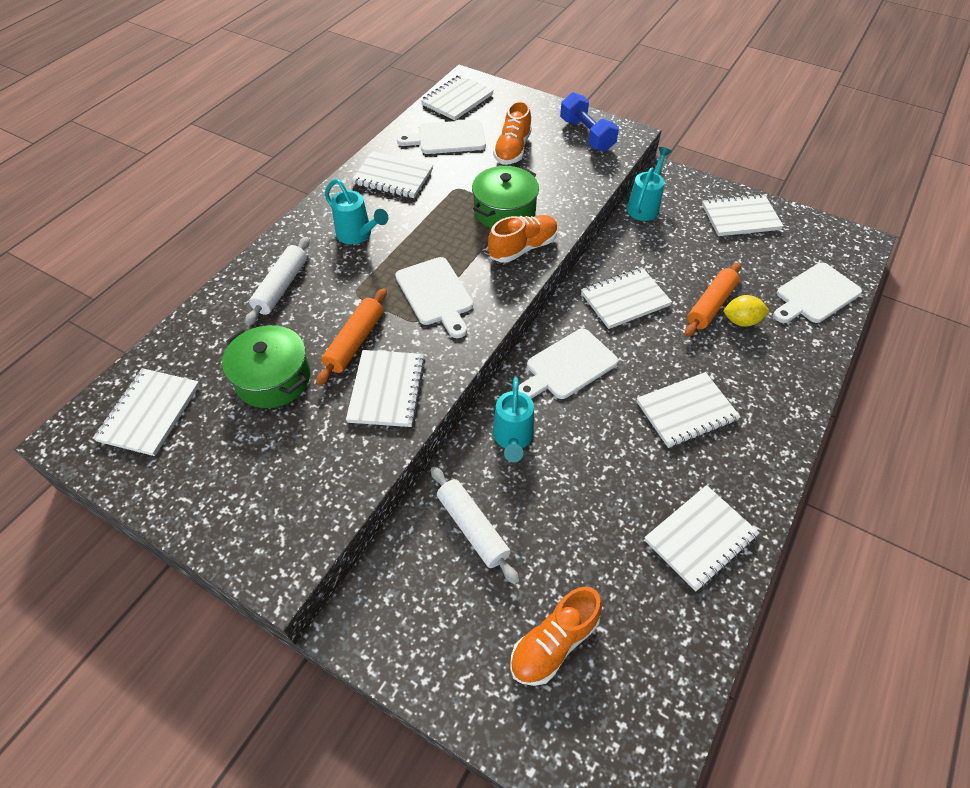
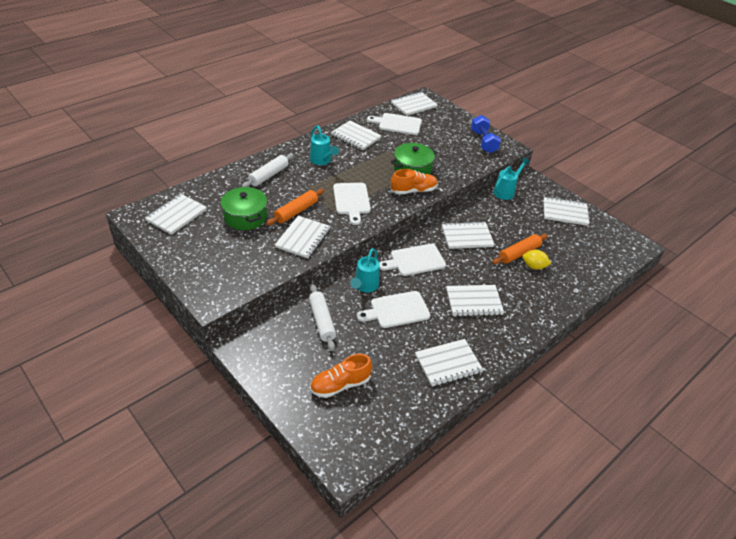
camera: 15 degrees right, 10 degrees down
(512, 149) = (433, 139): orange shoe -> none
(815, 295) = (590, 265): white cutting board -> white cutting board (396, 310)

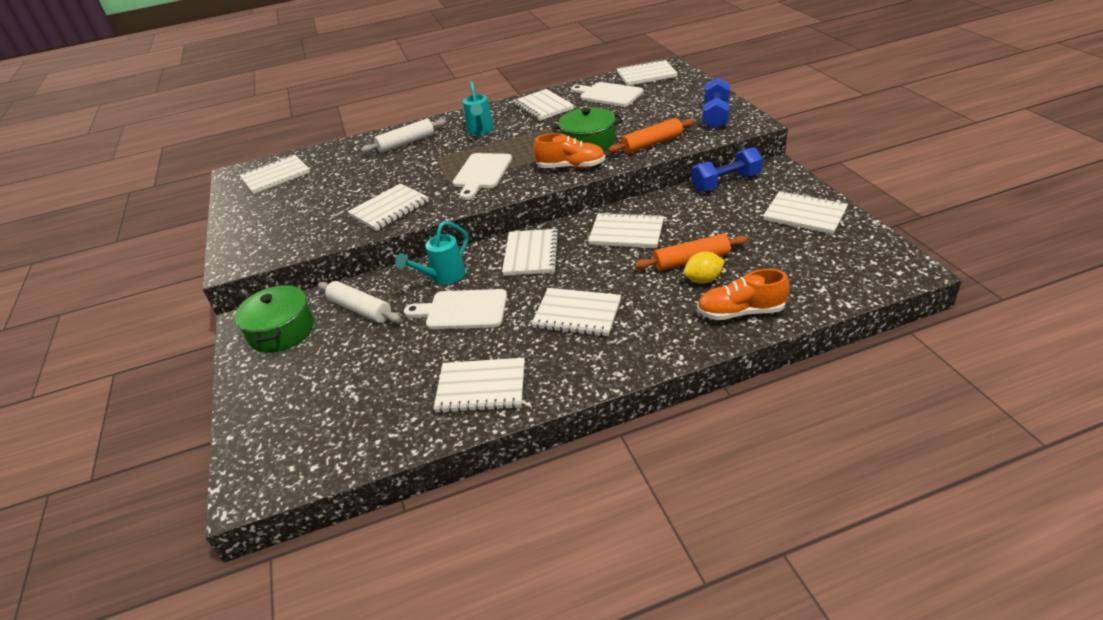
camera: 30 degrees right, 5 degrees down
(245, 217) = (344, 182): green pot -> green pot (282, 331)
(296, 211) = (405, 181): orange rolling pin -> orange rolling pin (651, 143)
(322, 321) = (360, 309): white rolling pin -> white rolling pin turned 60 degrees counterclockwise
(340, 385) = (322, 387): orange shoe -> orange shoe (740, 312)
(415, 260) = (531, 254): white cutting board -> white notebook
(506, 191) = (726, 182): turquoise watering can -> blue dumbbell
(534, 266) = (703, 280): yellow lemon -> yellow lemon turned 60 degrees counterclockwise

